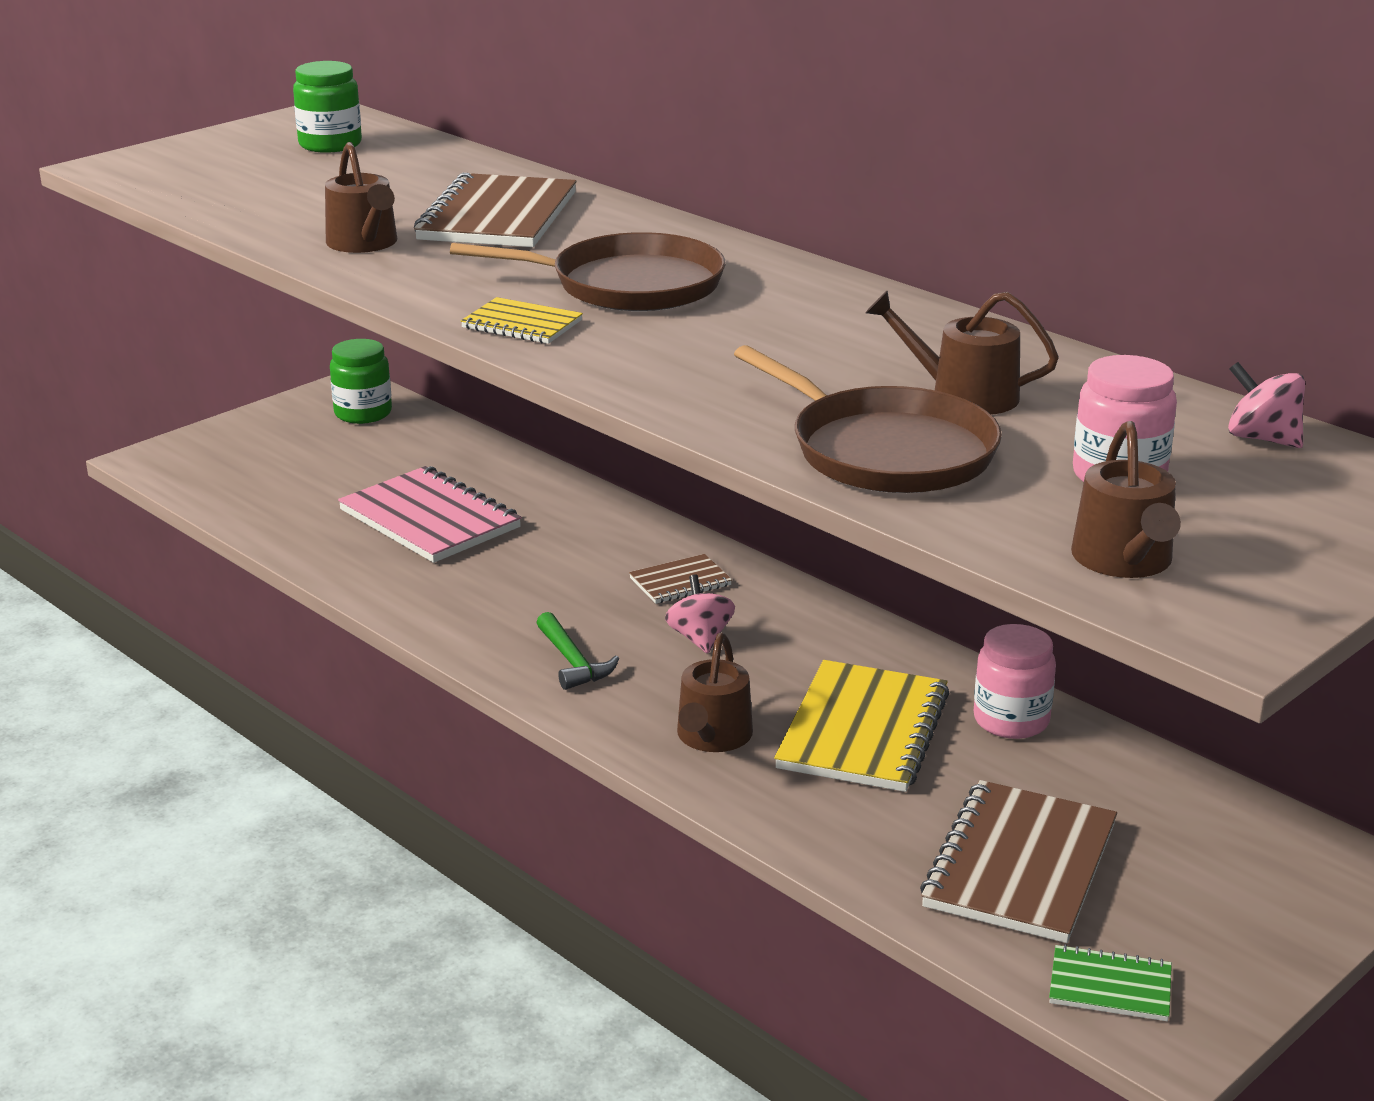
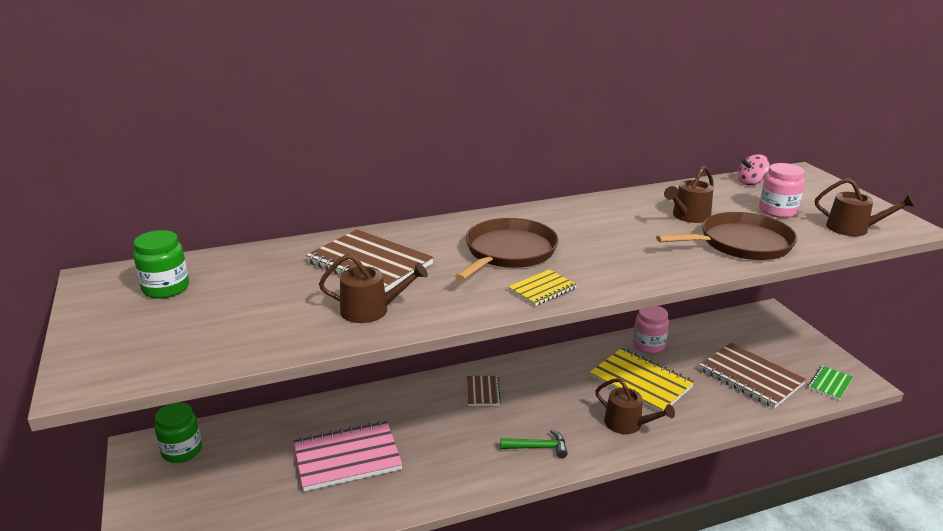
camera: 65 degrees left, 0 degrees up
(700, 638) = (539, 402): pink spinning top -> none

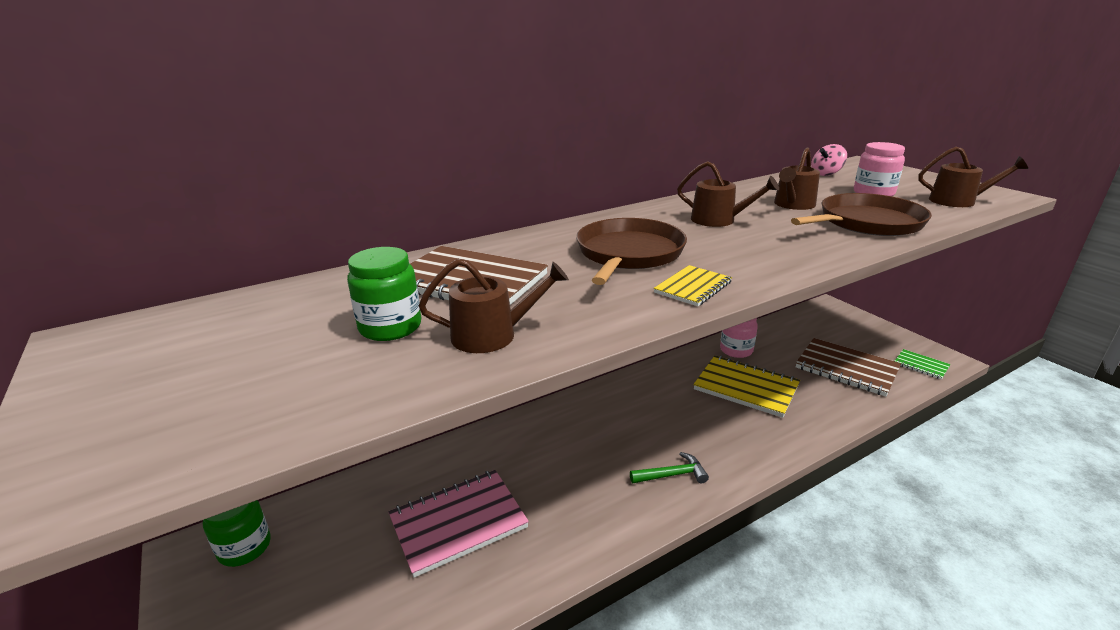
camera: 10 degrees left, 0 degrees up
(166, 288) = (193, 340): green jar -> green jar (390, 327)
(483, 392) = (590, 420): brown notebook -> none
(627, 424) = (753, 434): brown watering can -> brown watering can (718, 220)
(830, 384) = (921, 365): green notebook -> green notebook turned 75 degrees counterclockwise

